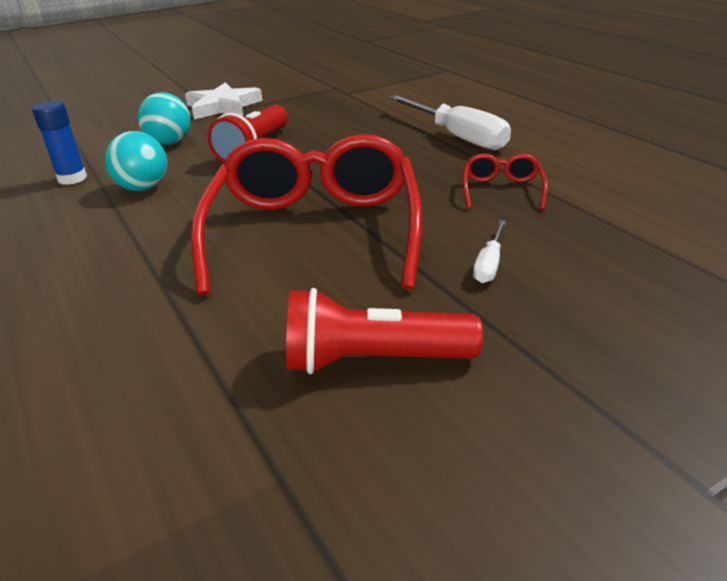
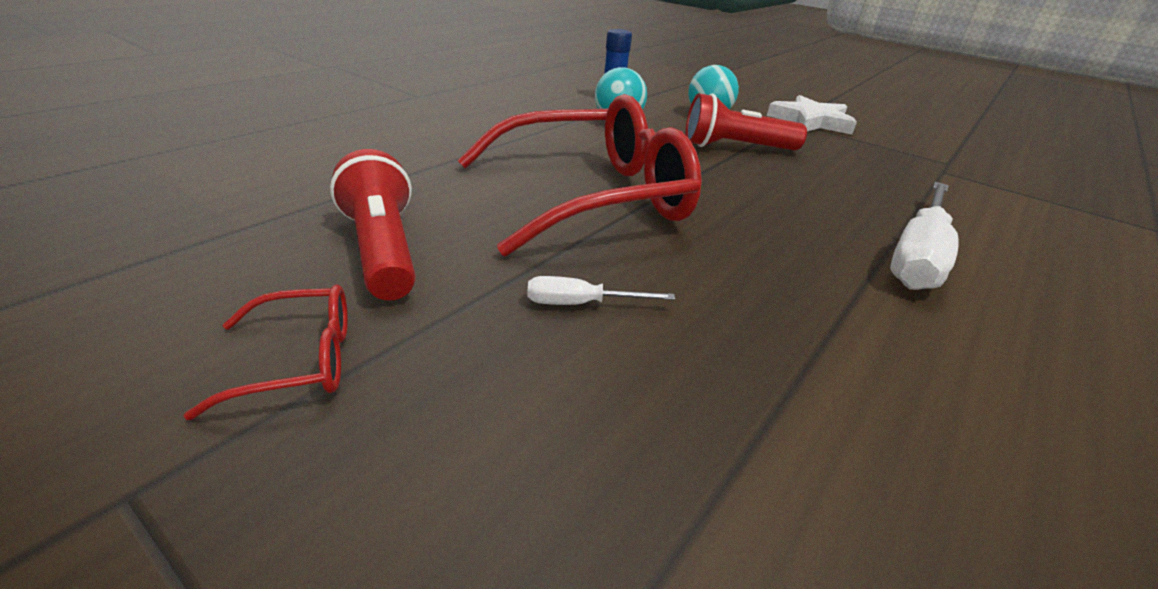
camera: 65 degrees right, 0 degrees up
(502, 190) = (787, 303): red glasses -> red glasses (300, 361)

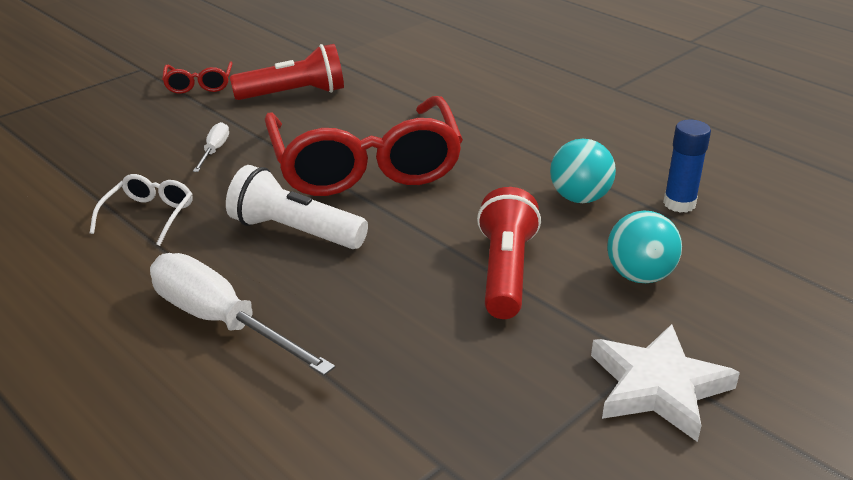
camera: 100 degrees right, 0 degrees up
(744, 229) = (294, 231): none -> white flashlight
(786, 338) = (149, 215): none -> white glasses

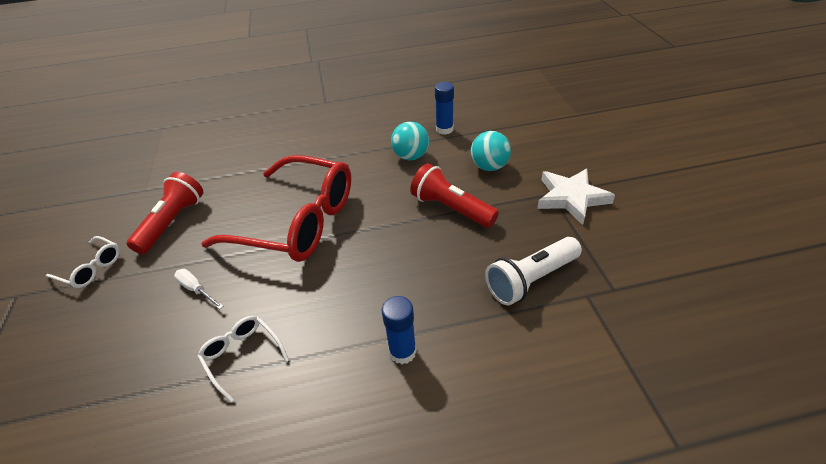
camera: 55 degrees left, 10 degrees up
(199, 85) = (91, 268): red glasses -> white glasses
(221, 321) = (402, 352): white screwdriver -> blue glue stick
(294, 231) = (337, 281): white flashlight -> white flashlight (531, 279)

